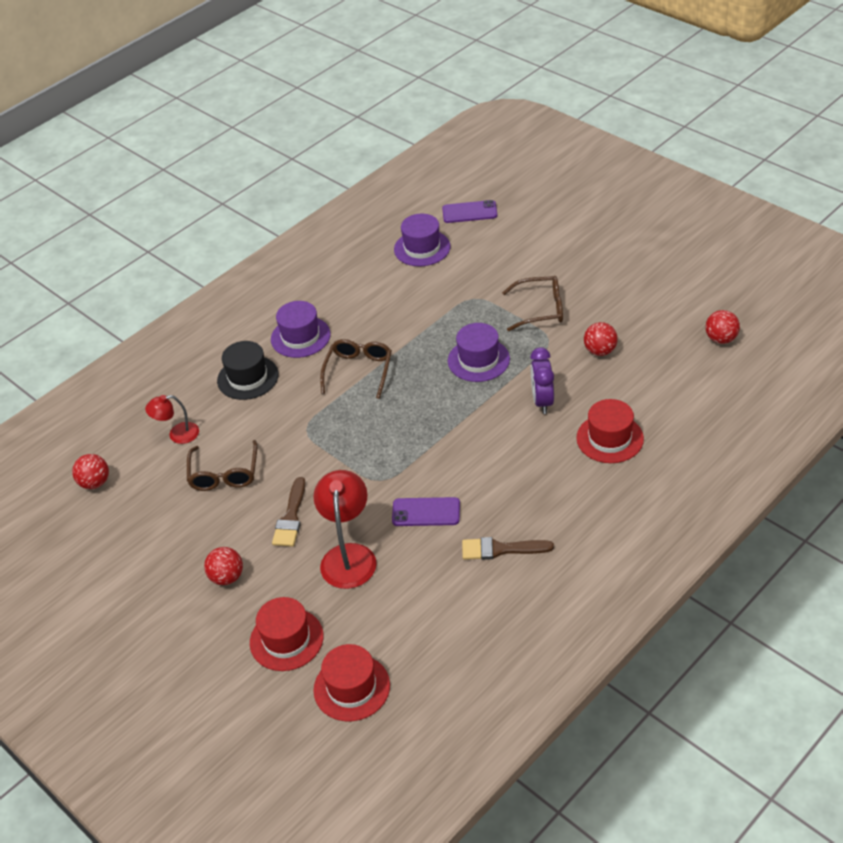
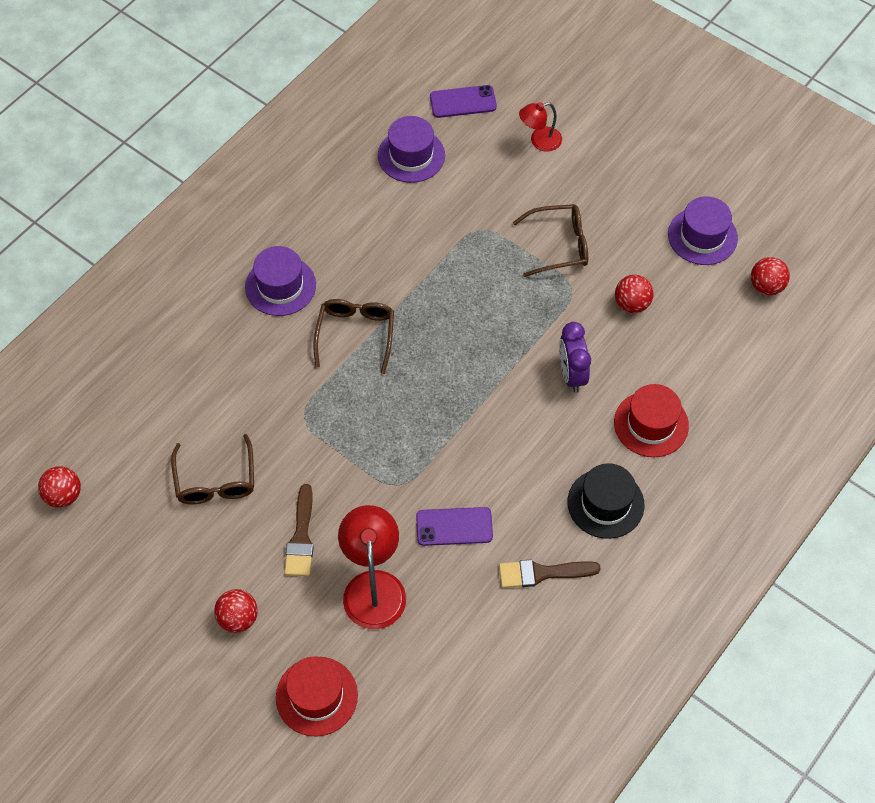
camera: 10 degrees left, 15 degrees up
(177, 434) = (152, 426): red lamp -> red lamp (539, 141)
(248, 378) = (225, 345): black hat -> black hat (605, 503)
(352, 687) = (396, 753): red hat -> none
(478, 360) = (493, 318): purple hat -> purple hat (702, 236)

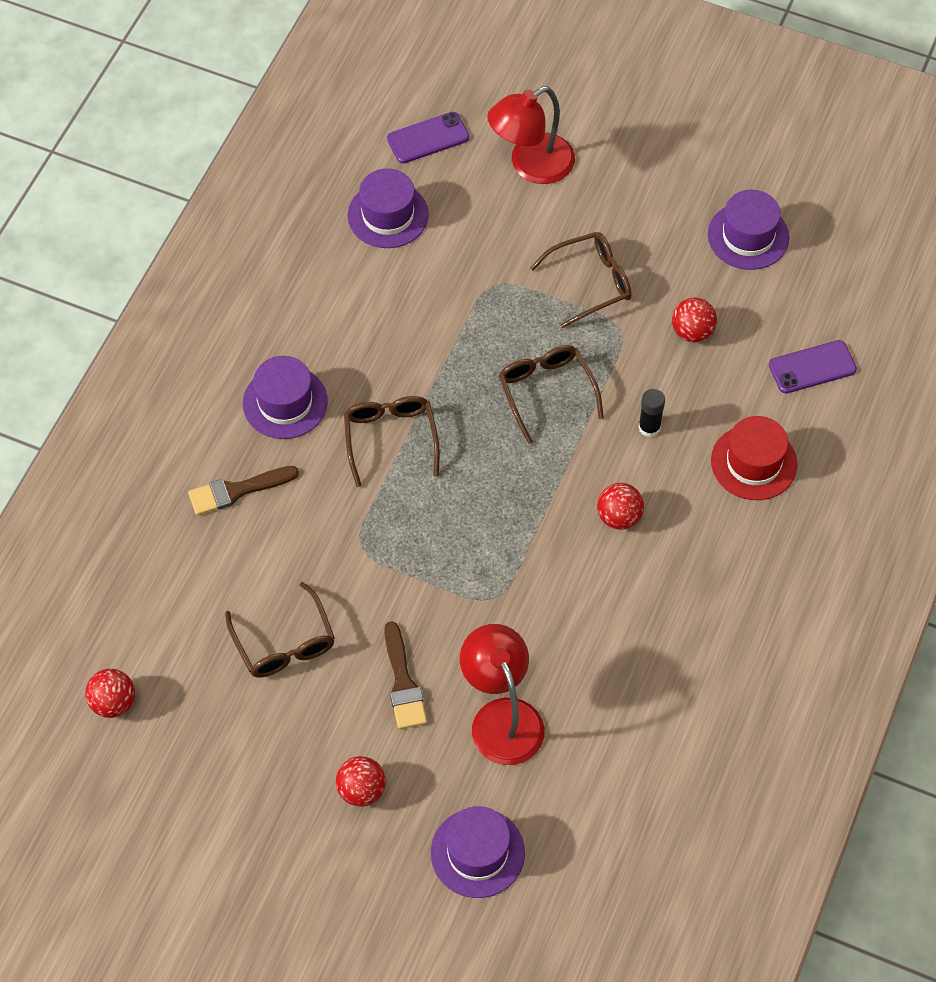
camera: 15 degrees left, 0 degrees up
(316, 696) = (477, 853): red hat -> purple hat
(454, 527) = (571, 629): purple phone -> purple phone (812, 367)
(495, 326) = (546, 392): none -> brown glasses
(539, 141) = (531, 166): red lamp -> red lamp, size x1.70
(542, 573) = (684, 656): brown brush -> brown brush (237, 491)
(571, 374) = (649, 427): purple clock -> black glue stick
(605, 503) = (730, 563): black hat -> none
(766, 286) = (835, 278): red ball -> red ball (619, 517)

